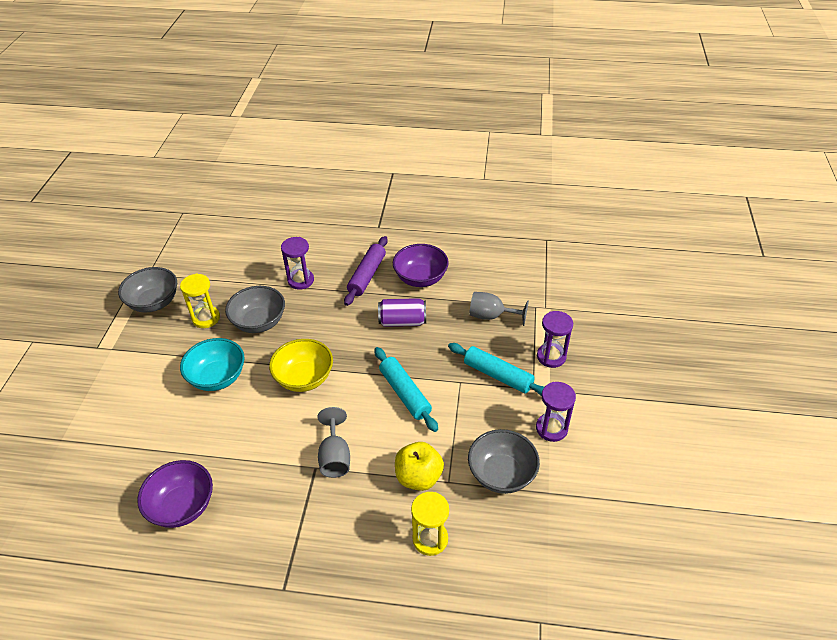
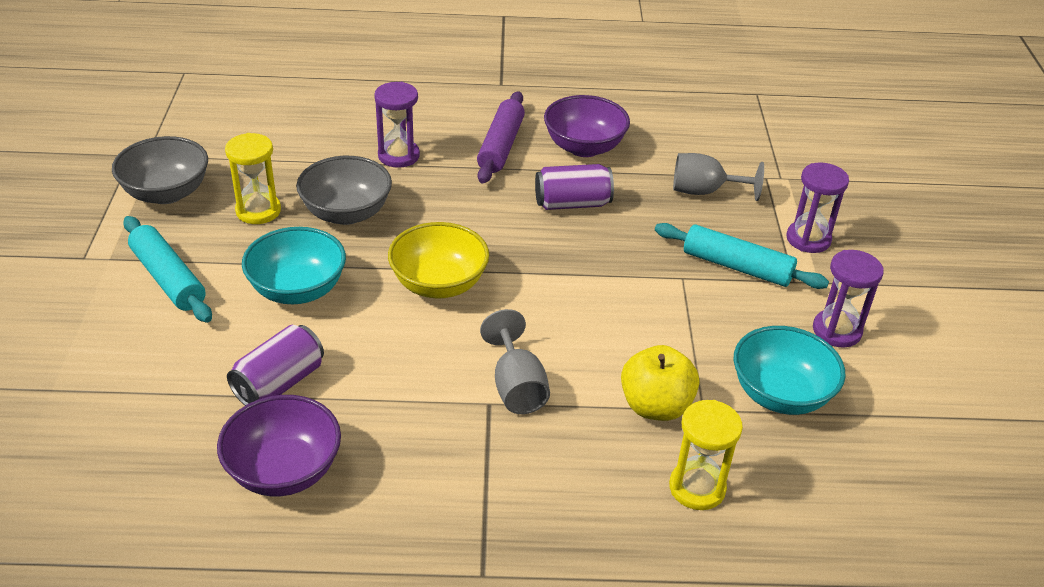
camera: 10 degrees left, 5 degrees down
(192, 444) = (279, 383): none -> purple can
(405, 393) = (603, 297): turquoise rolling pin -> turquoise rolling pin (169, 278)
(501, 474) = (780, 394): grey bowl -> turquoise bowl

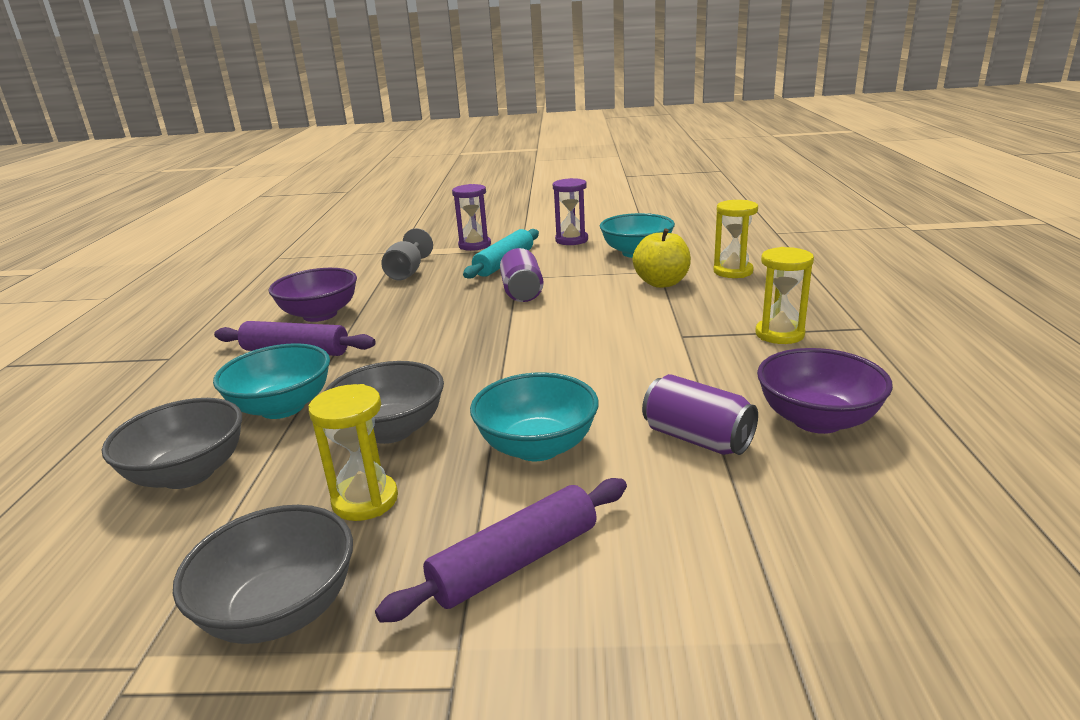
camera: 85 degrees left, 15 degrees down
(169, 278) = (515, 562): turquoise rolling pin -> purple rolling pin
(317, 133) = (188, 473): none -> grey bowl
(398, 156) = (282, 407): purple hourglass -> turquoise bowl
(439, 284) = (526, 367): yellow bowl -> none
(478, 489) = (779, 334): none -> yellow hourglass
(516, 387) = (658, 326): grey goblet -> none
(572, 203) = (409, 316): purple can -> purple can (522, 292)

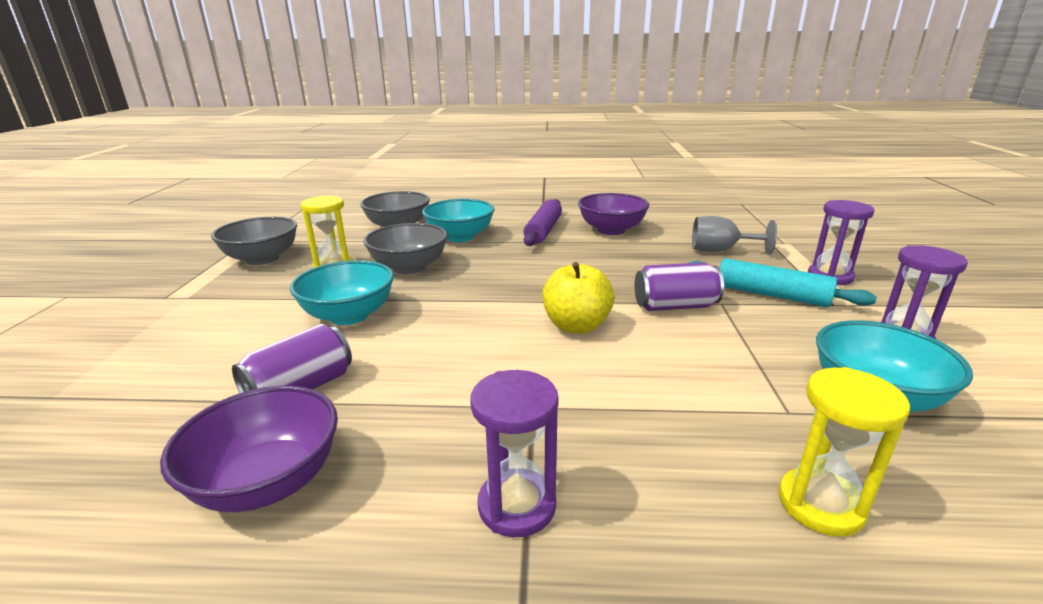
camera: 90 degrees right, 0 degrees up
(515, 562) = (232, 309): purple rolling pin -> none
(661, 283) = (730, 409): yellow apple -> yellow apple (576, 326)
(779, 334) = (517, 505): yellow hourglass -> purple hourglass

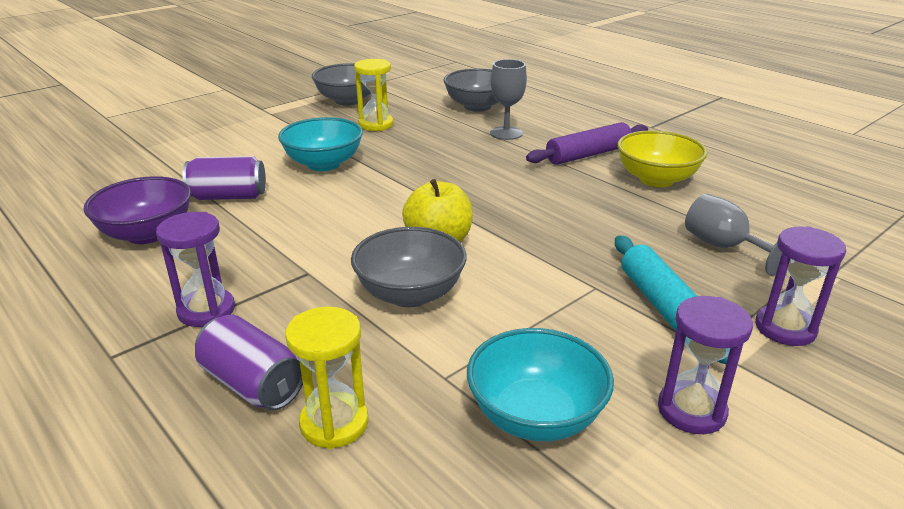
camera: 45 degrees right, 5 degrees up
(409, 267) = (420, 145): grey bowl -> grey bowl (410, 294)
(460, 237) = (506, 133): turquoise bowl -> grey goblet
(611, 230) = (656, 179): purple bowl -> yellow bowl
(675, 306) = (547, 268): purple can -> purple can (253, 384)

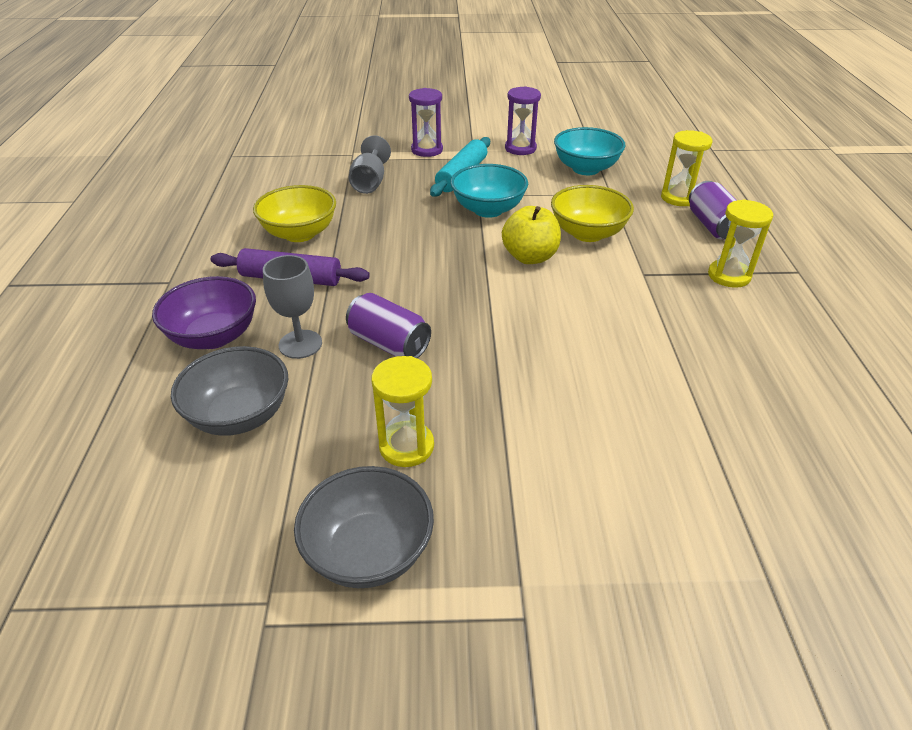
camera: 140 degrees left, 10 degrees up
(147, 234) = (770, 372): purple bowl -> purple bowl (214, 336)
(206, 310) = (729, 276): purple hourglass -> yellow hourglass
(228, 197) = (673, 389): purple can -> purple can (389, 344)
(324, 164) = (540, 394): turquoise bowl -> turquoise bowl (488, 209)
(410, 294) = (587, 233): grey bowl -> yellow bowl

